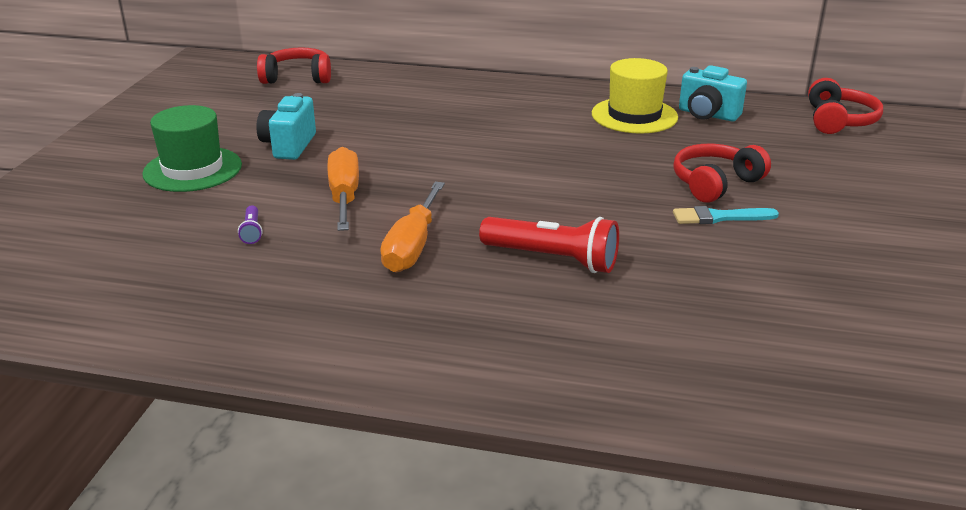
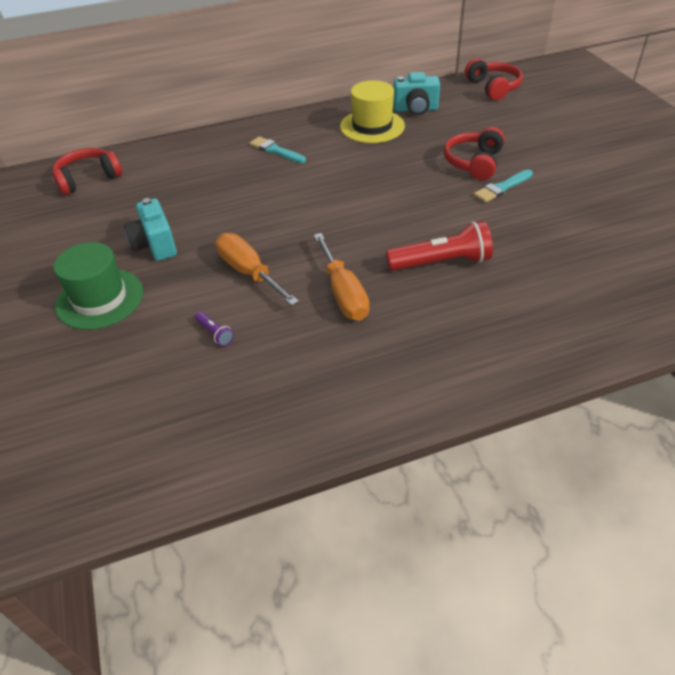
camera: 30 degrees left, 15 degrees up
(500, 107) = (276, 150): none -> turquoise brush

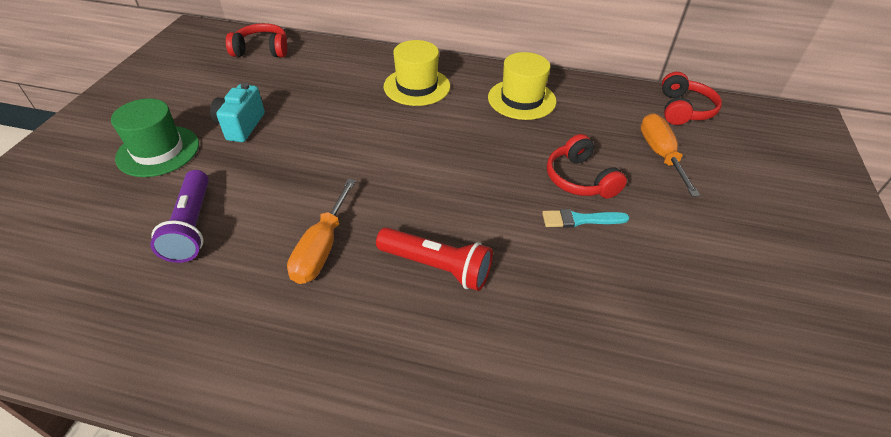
camera: 30 degrees right, 0 degrees up
(215, 333) = (192, 226): purple flashlight -> purple flashlight, size x2.23
(249, 272) = (276, 186): orange screwdriver -> orange screwdriver (660, 154)
(276, 150) = (417, 86): turquoise brush -> yellow hat
(415, 109) = (580, 100): turquoise camera -> none
(474, 163) = (580, 179): red headphones -> red headphones turned 75 degrees counterclockwise

